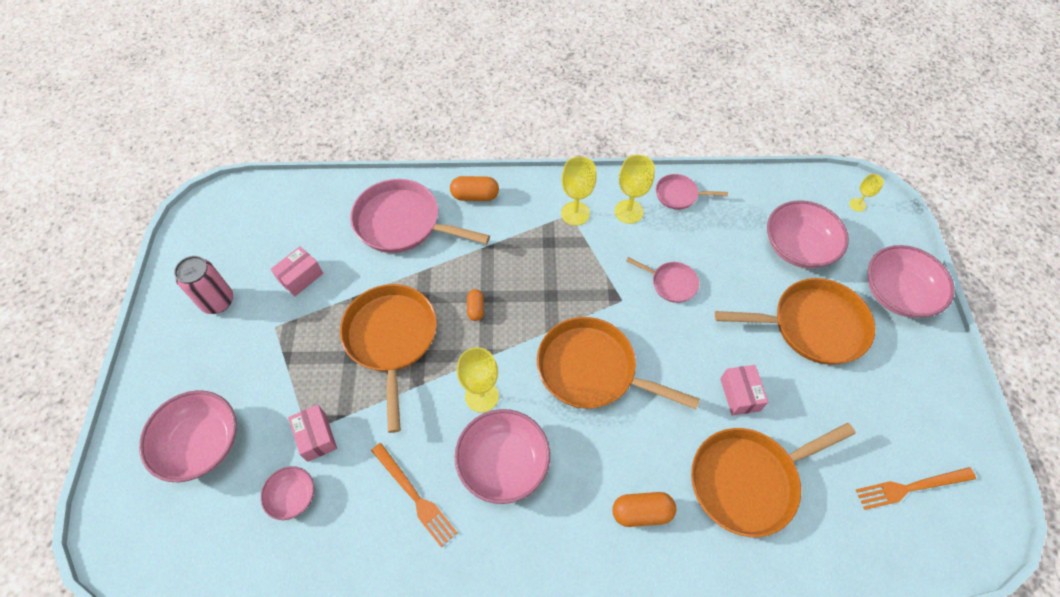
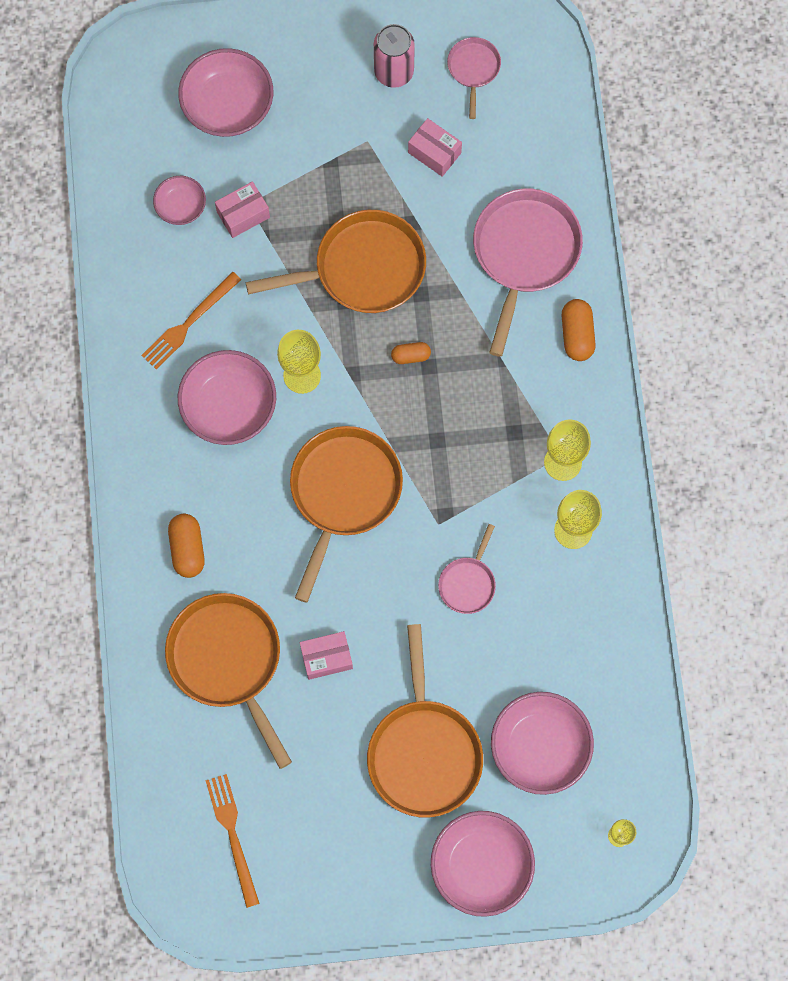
camera: 85 degrees right, 15 degrees up
(679, 195) = (608, 595): pink pan -> pink pan (473, 69)

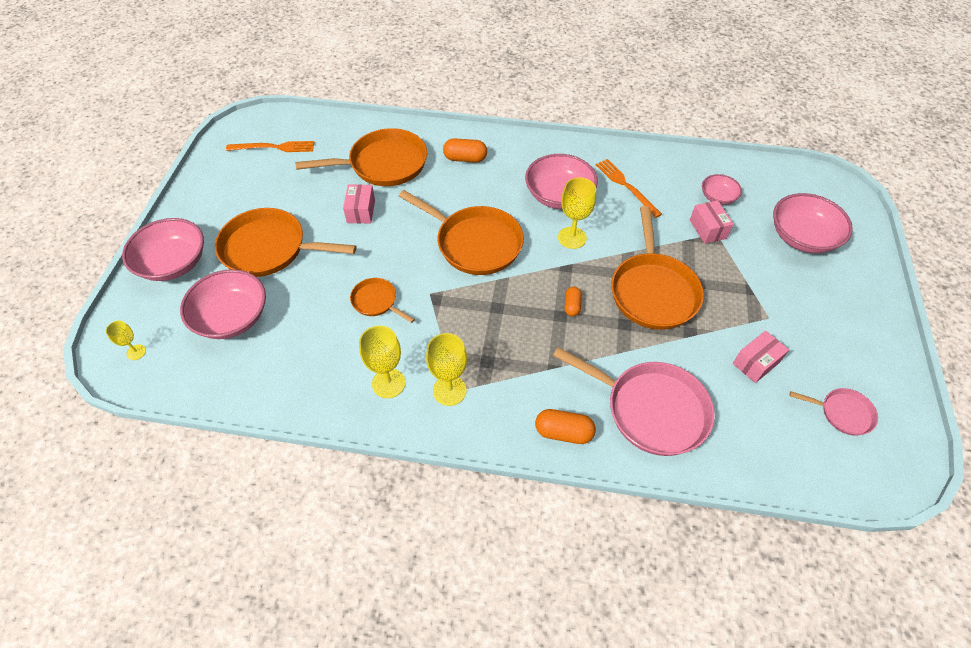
camera: 105 degrees right, 20 degrees down
(394, 72) = (837, 350): pink can -> none
(468, 583) = (376, 301): pink pan -> orange pan

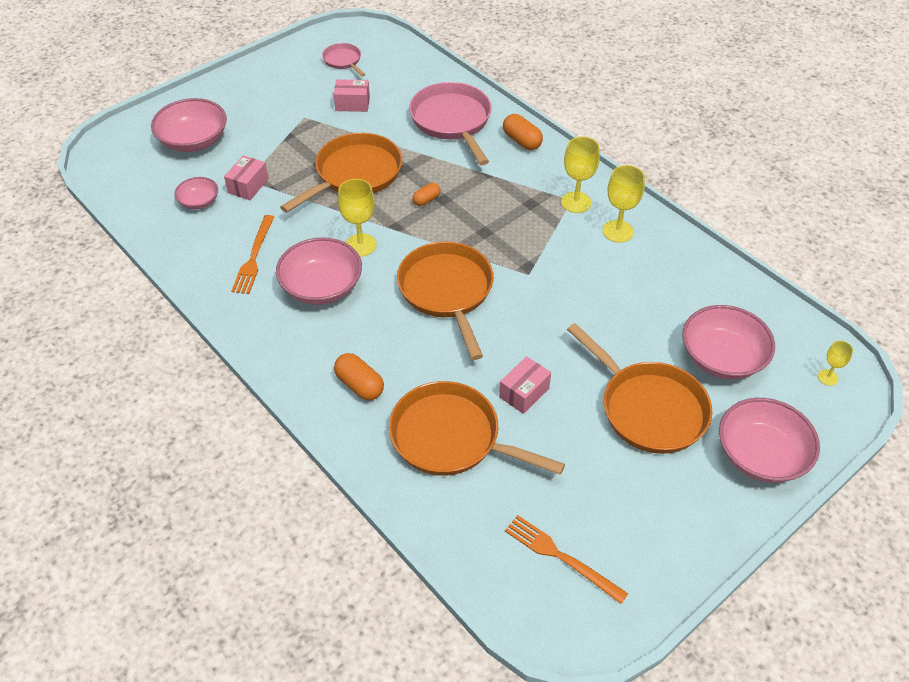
camera: 140 degrees left, 5 degrees down
(376, 301) = (580, 294): orange pan -> none

